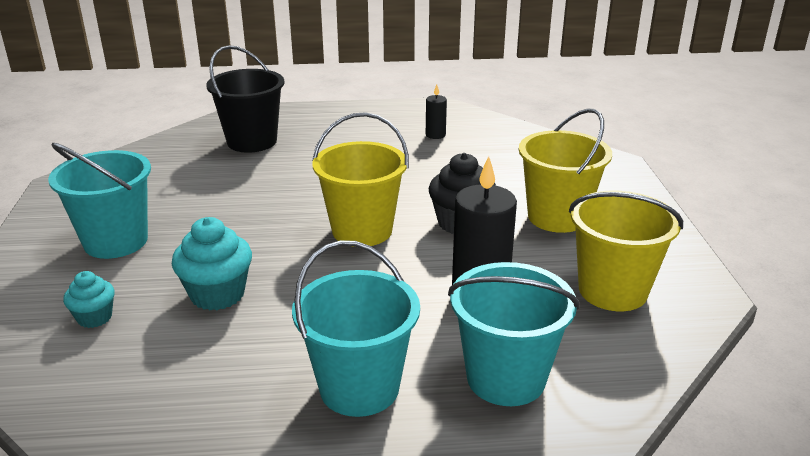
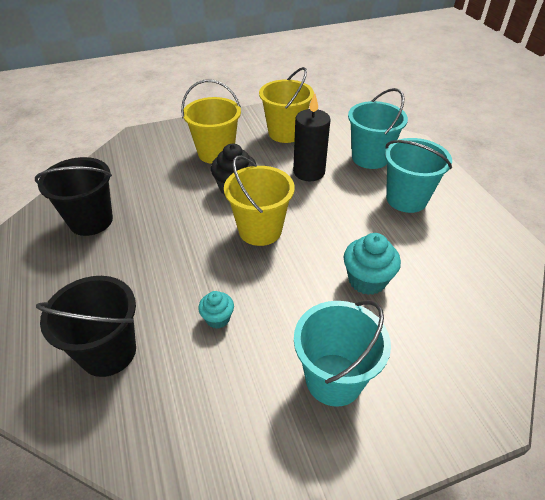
camera: 105 degrees left, 15 degrees up
(94, 317) = (428, 338): turquoise cupcake -> turquoise cupcake (218, 318)
(435, 135) = (91, 221): black candle -> black bucket

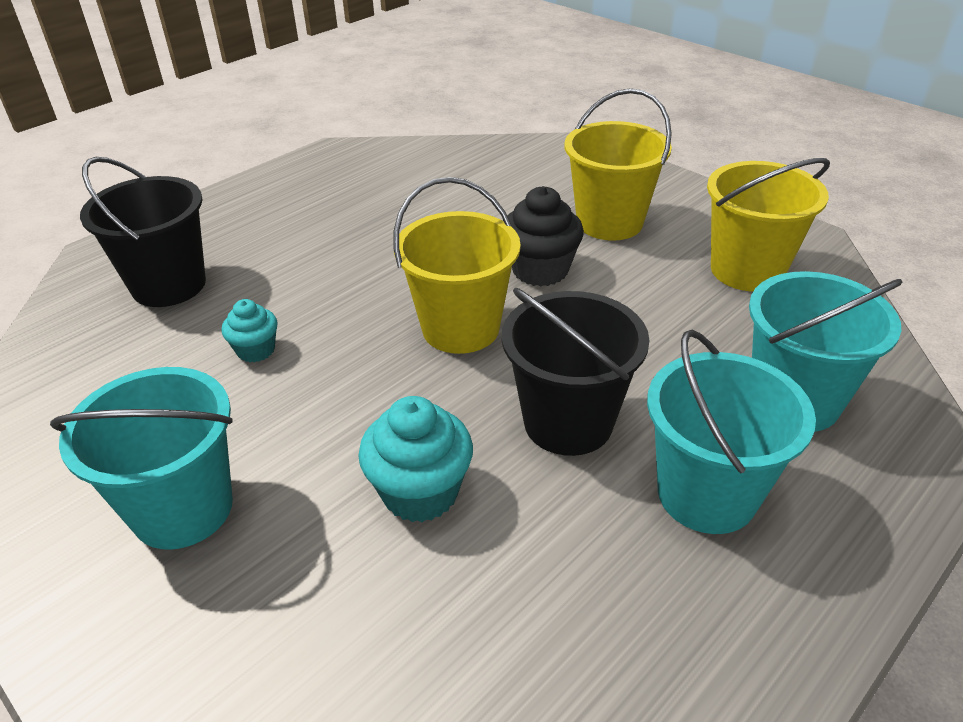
camera: 65 degrees right, 5 degrees down
(91, 221) = (376, 186): black bucket -> black bucket (568, 422)
(309, 172) = (660, 333): black candle -> none

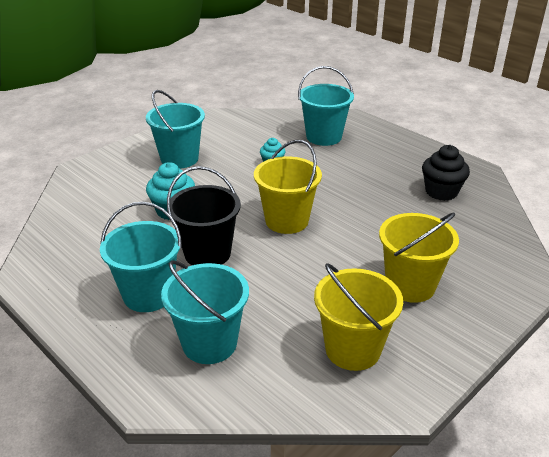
camera: 90 degrees right, 5 degrees down
(169, 285) = (324, 137): black bucket -> turquoise bucket
(540, 270) = (345, 250): black cupcake -> black cupcake (441, 192)

